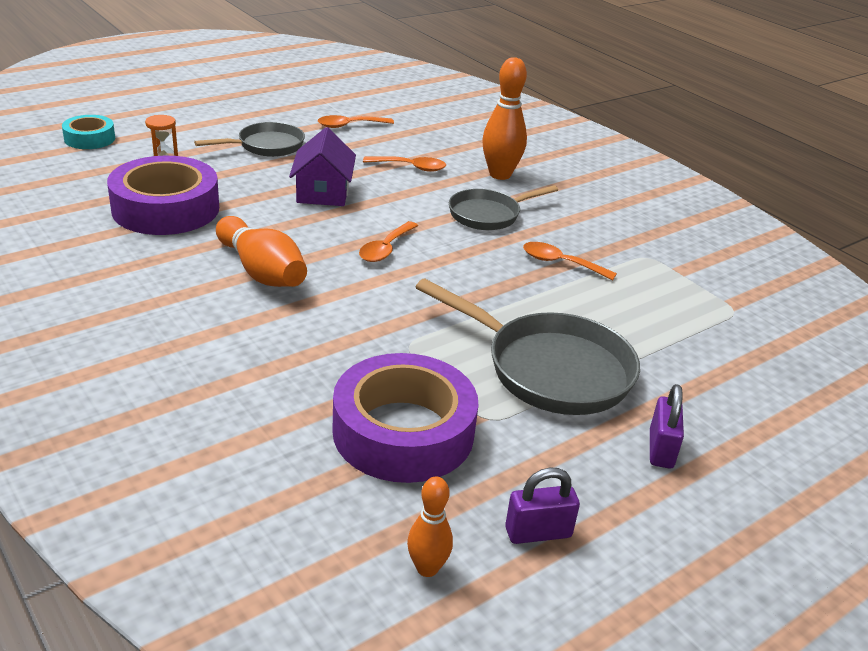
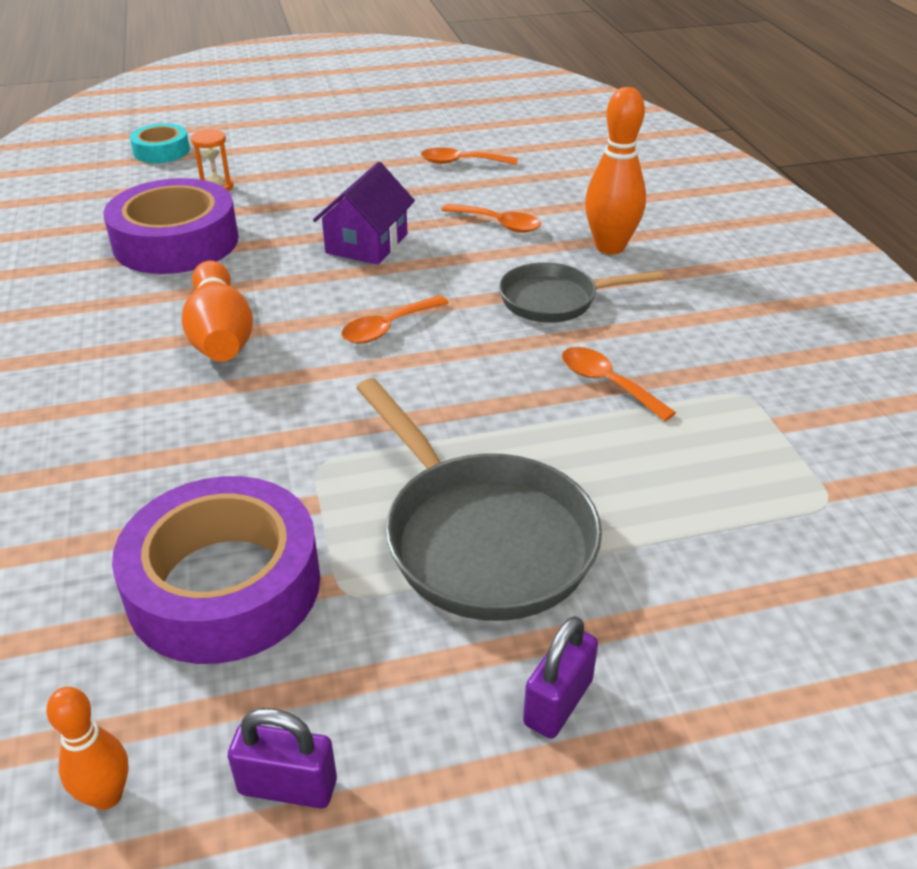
camera: 25 degrees right, 5 degrees up
(266, 146) = (344, 178): grey pan -> none

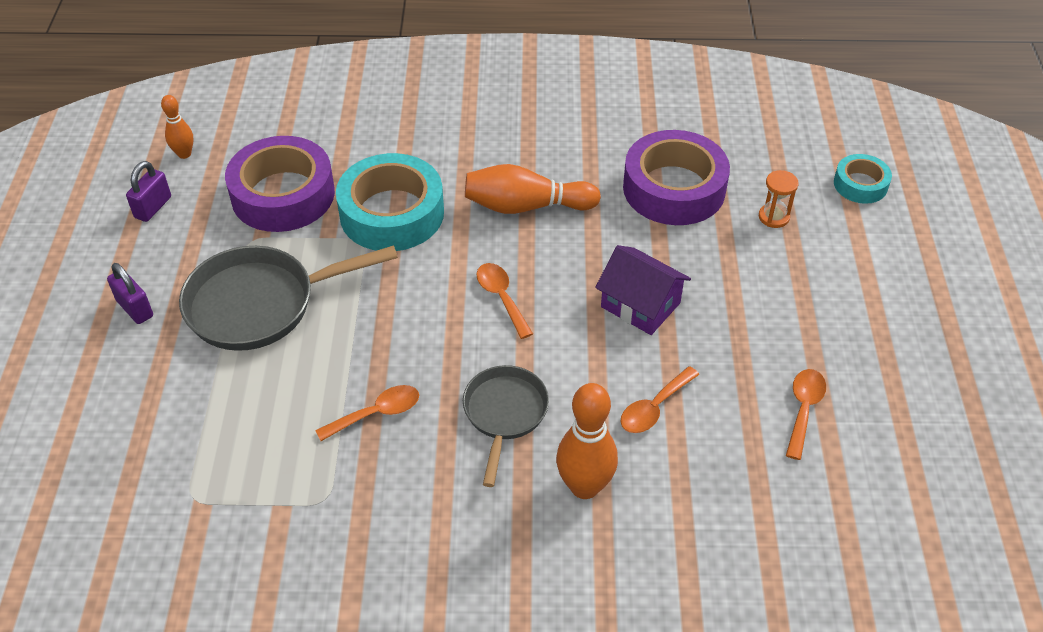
camera: 105 degrees right, 10 degrees up
(252, 447) = (392, 213): none -> turquoise tape

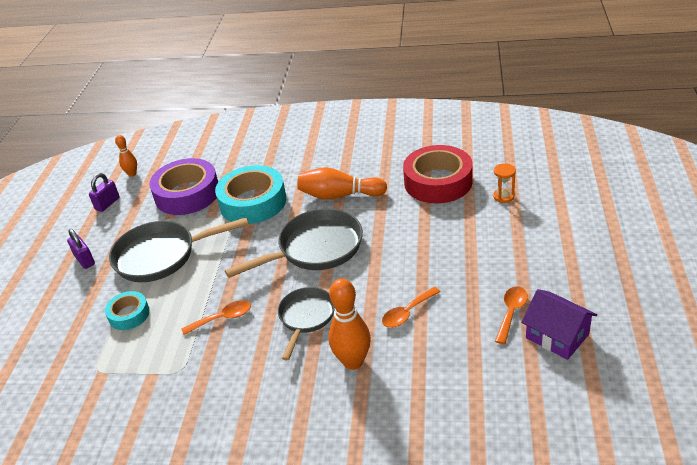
camera: 10 degrees right, 10 degrees down
(502, 298) = (315, 249): orange spoon -> grey pan
(640, 305) = (406, 251): purple house -> purple house (557, 336)
(674, 188) = (438, 182): purple tape -> red tape
(860, 184) = (565, 175): turquoise tape -> turquoise tape (129, 314)

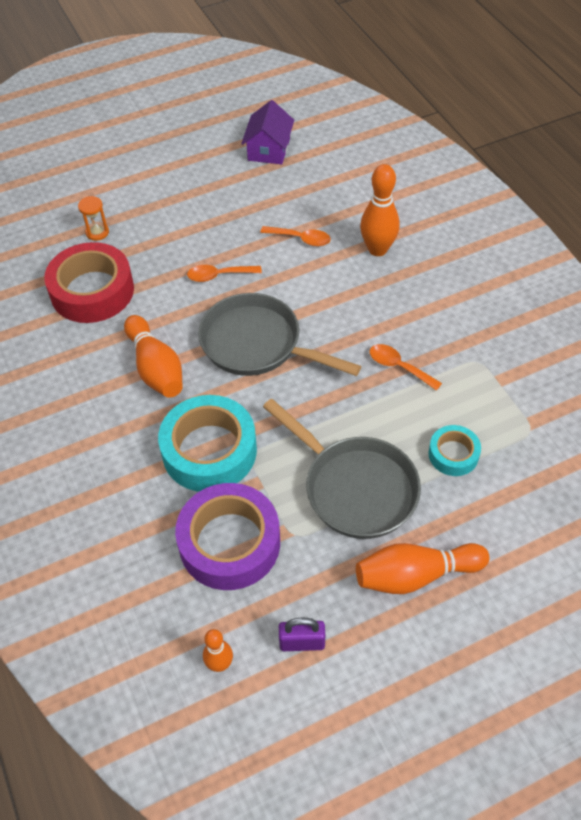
camera: 125 degrees left, 15 degrees up
(84, 260) = (415, 575): purple padlock -> orange bowling pin
(306, 318) = (353, 303): grey pan -> none
(511, 313) = (259, 179): orange spoon -> orange spoon (219, 275)

